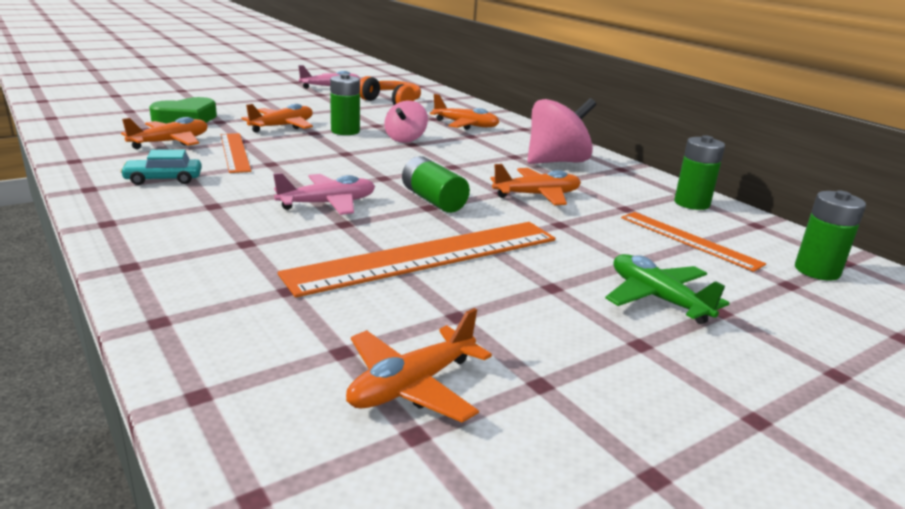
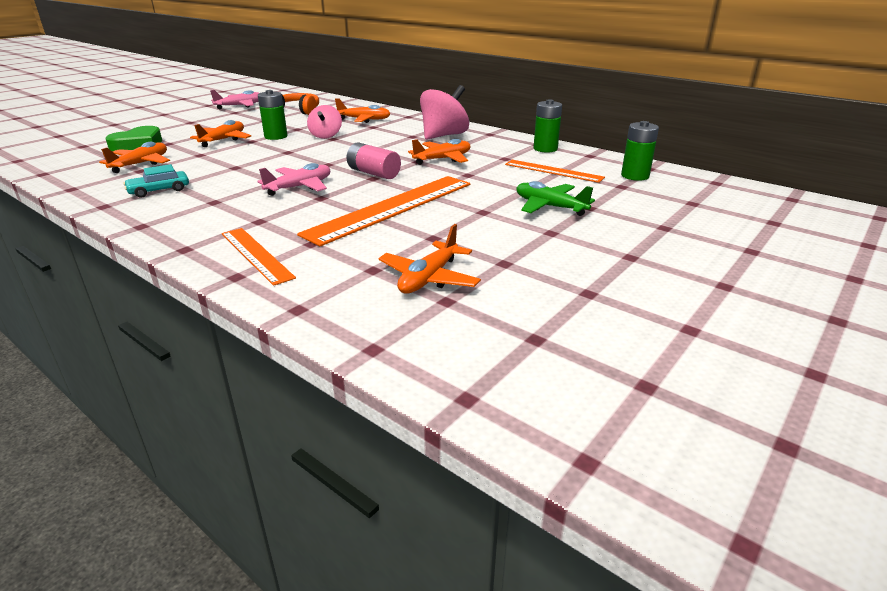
camera: 15 degrees left, 5 degrees up
(234, 152) = (200, 163): orange ruler -> orange ruler (256, 255)
(433, 200) = (373, 173): green battery -> pink battery

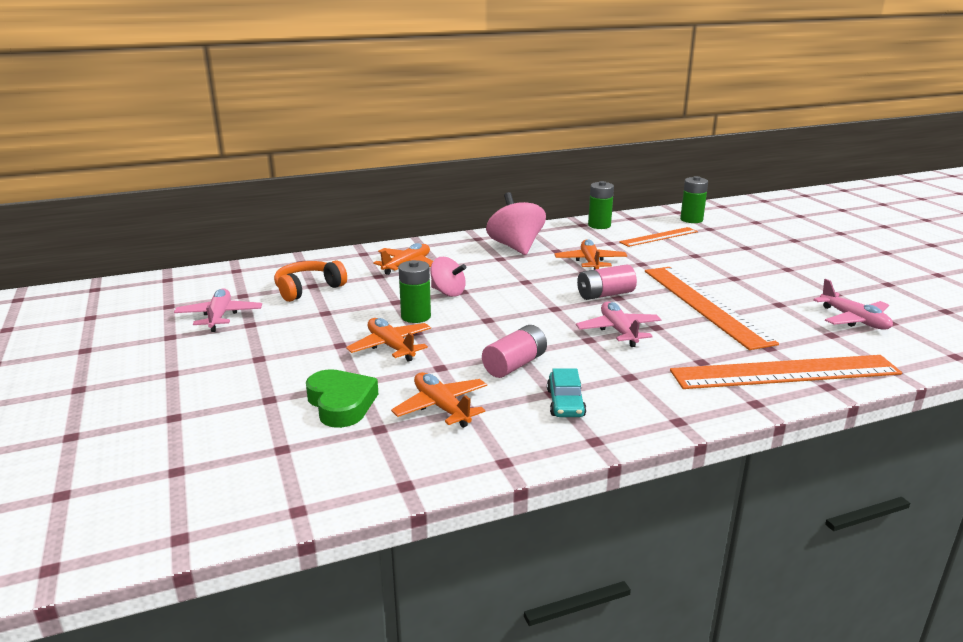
camera: 60 degrees left, 5 degrees down
(214, 169) = (514, 365): none -> pink battery
(256, 255) = (785, 372): orange ruler -> orange ruler, size x1.76
(429, 278) = (854, 320): orange plane -> pink plane
(549, 207) = (738, 257): green plane -> none

